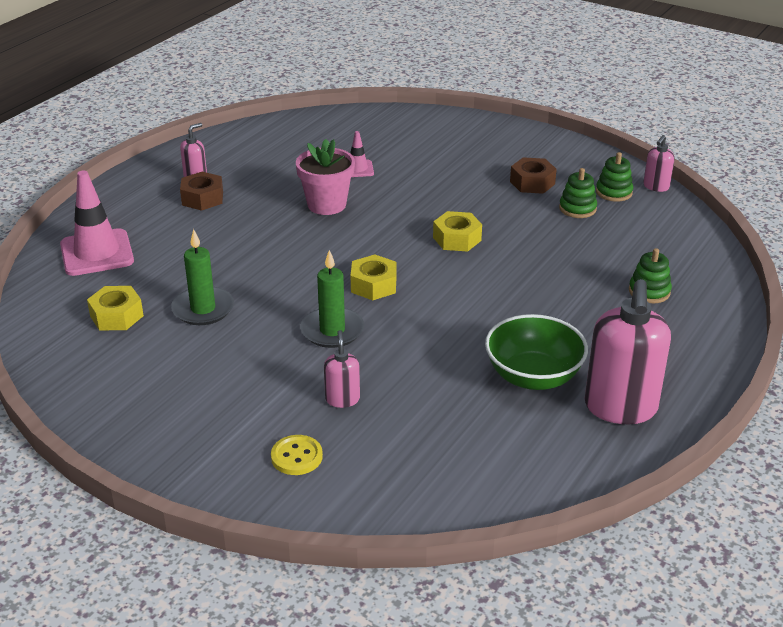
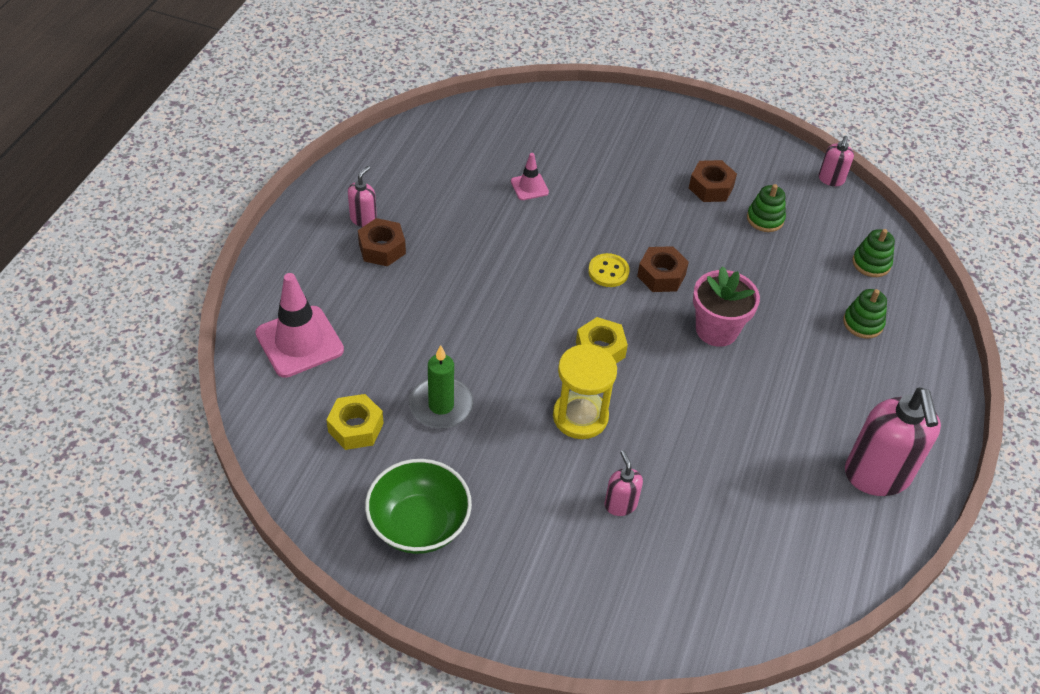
camera: 15 degrees left, 15 degrees up
(296, 457) = (602, 583): yellow button -> yellow button (608, 271)
(326, 205) = (515, 242): pink flower pot -> pink flower pot (716, 330)
(332, 330) = (580, 416): green candle -> yellow hourglass
(457, 239) = (661, 275): yellow nut -> brown nut
(533, 376) = (788, 448): green bowl -> green bowl (419, 524)
(614, 192) = (793, 192): green stacking toy -> green stacking toy (871, 263)

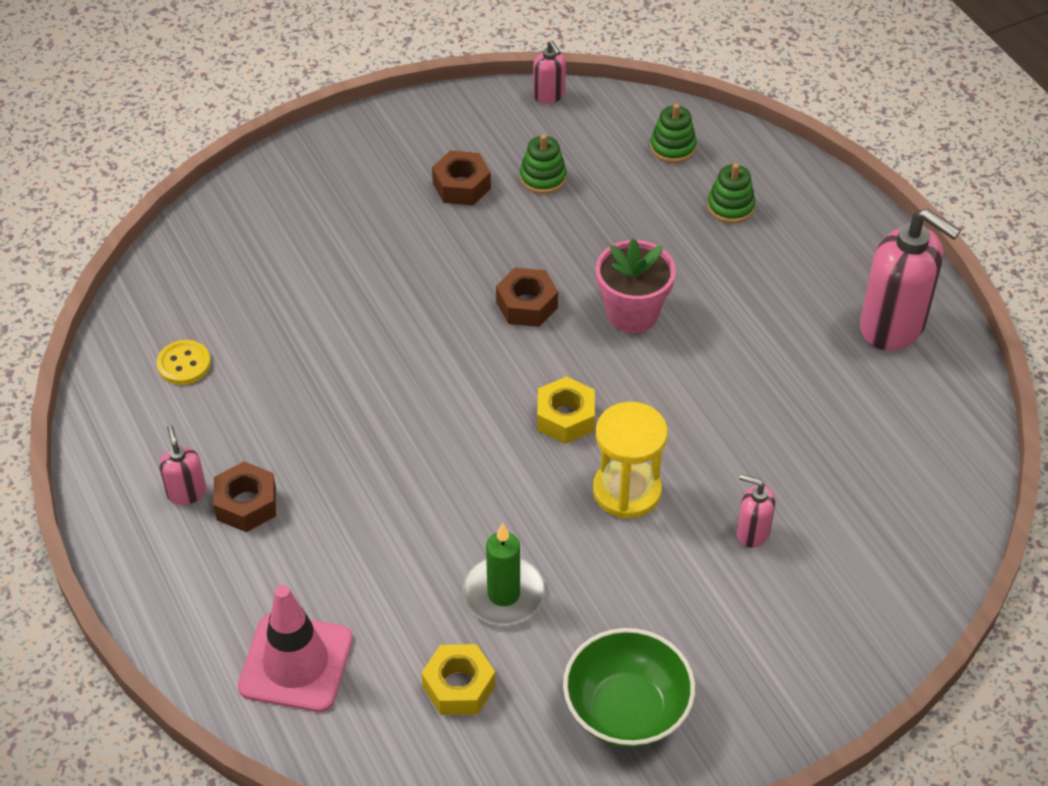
camera: 45 degrees left, 0 degrees up
(529, 187) = (302, 322): pink traffic cone -> none
(608, 271) = (479, 341): yellow button -> yellow button (184, 364)

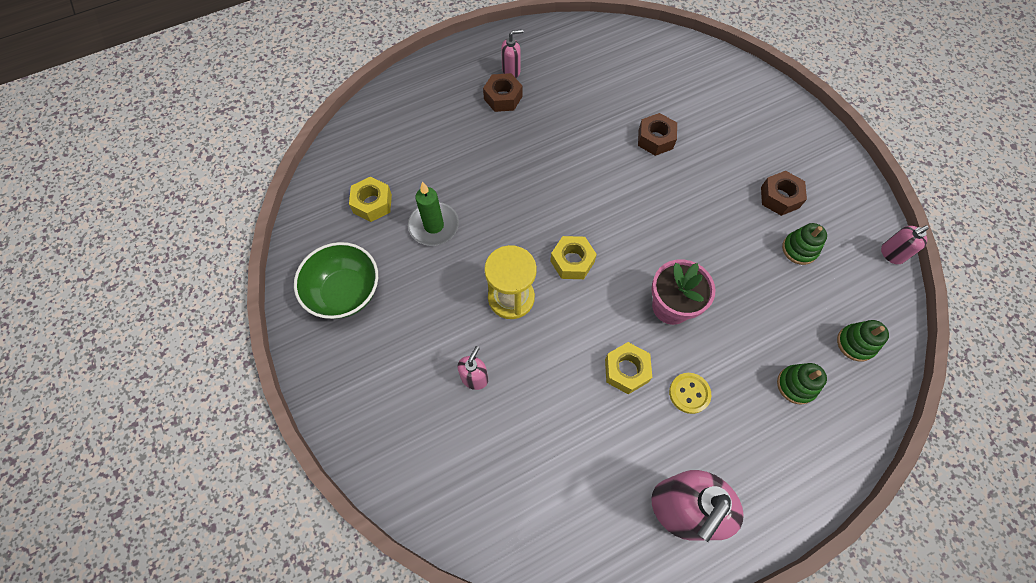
camera: 90 degrees right, 15 degrees up
(184, 364) = (603, 61): yellow button -> yellow button (689, 393)
(296, 663) = (396, 127): pink traffic cone -> none
(527, 305) = (671, 238): brown nut -> brown nut (655, 139)
(726, 366) = (626, 370): none -> yellow nut

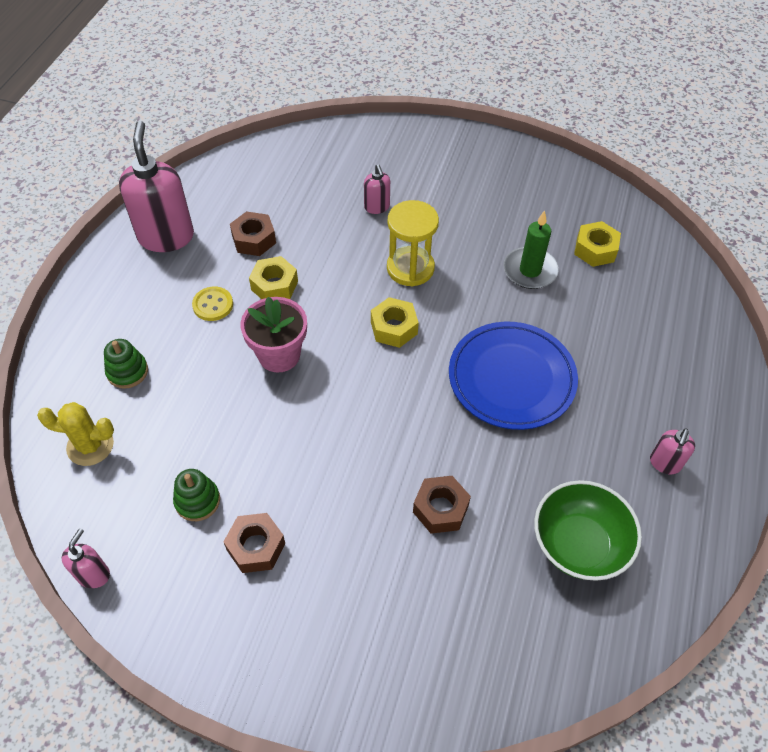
camera: 135 degrees right, 10 degrees down
(345, 292) = (526, 188): green bowl -> green bowl (579, 544)
(503, 98) = (631, 425): brown nut -> brown nut (254, 239)
(535, 170) = (511, 378): none -> blue plate
(855, 343) = (90, 446): green stacking toy -> yellow cactus

